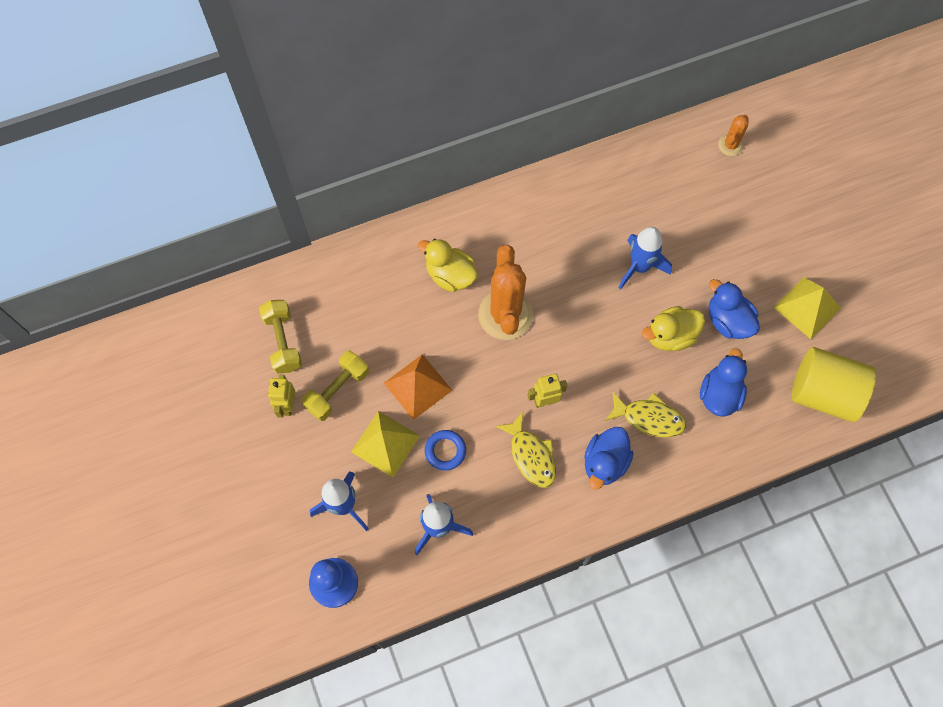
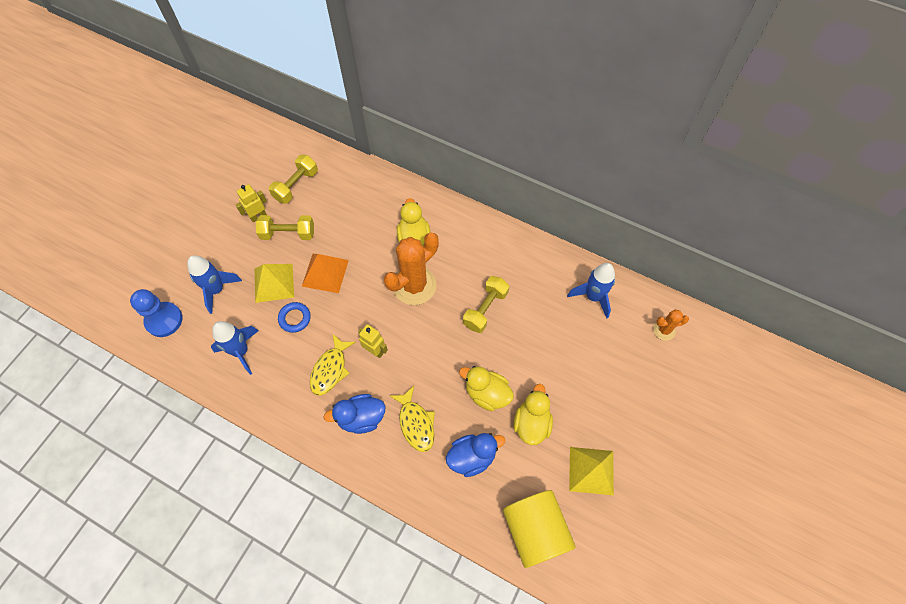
camera: 50 degrees right, 5 degrees down
(585, 272) = (485, 309): none -> yellow dumbbell
(639, 267) = (519, 338): blue rocket -> blue rocket (593, 297)
(728, 321) = (531, 423): blue duck -> yellow duck

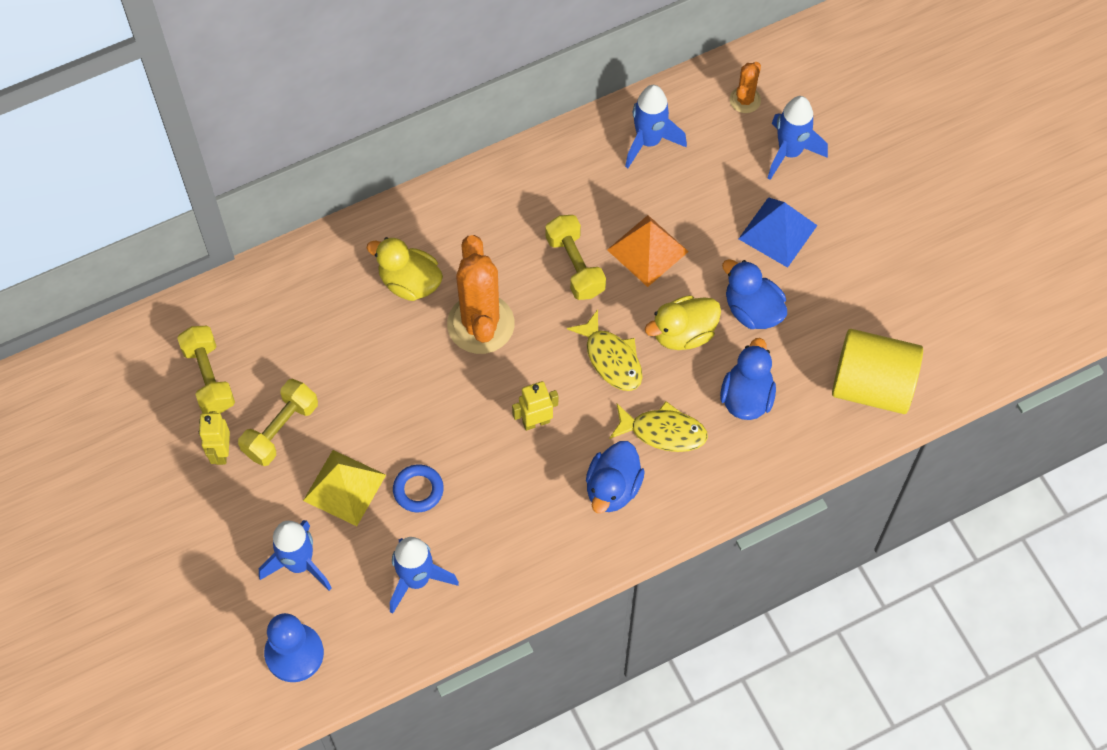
camera: 55 degrees left, 0 degrees up
(325, 273) = (379, 417): orange pyramid -> orange pyramid (647, 250)
(330, 369) = (522, 487): yellow fish -> yellow fish (611, 358)
(531, 423) = (752, 310): yellow duck -> blue duck
(591, 470) = (848, 287): yellow pyramid -> none
(594, 404) = (778, 232): none -> blue pyramid
(652, 377) = (789, 152): none -> blue rocket

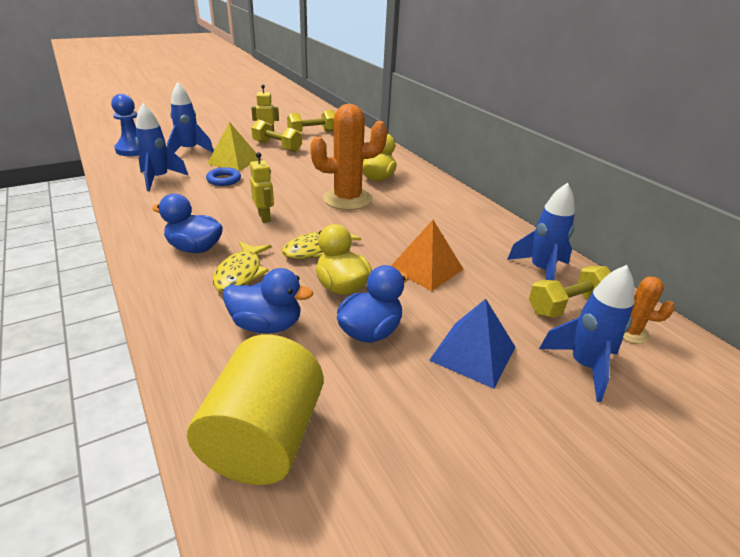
camera: 85 degrees right, 30 degrees down
(575, 266) = (403, 234): yellow dumbbell -> yellow dumbbell (567, 305)

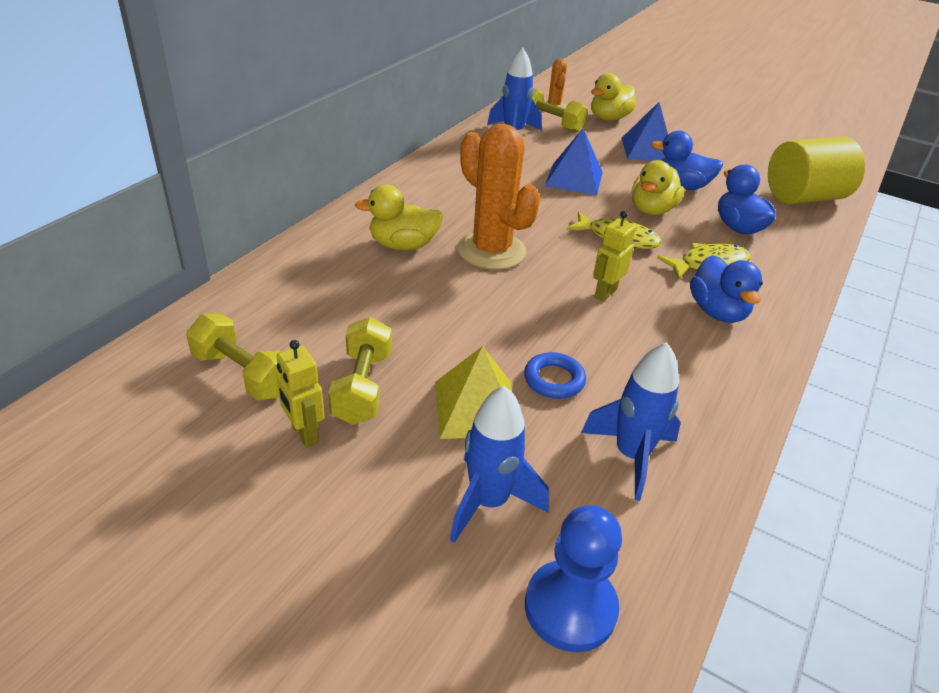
camera: 120 degrees left, 5 degrees up
(426, 268) = (574, 178): orange pyramid -> blue pyramid
(584, 366) = (609, 118): blue rocket -> yellow duck

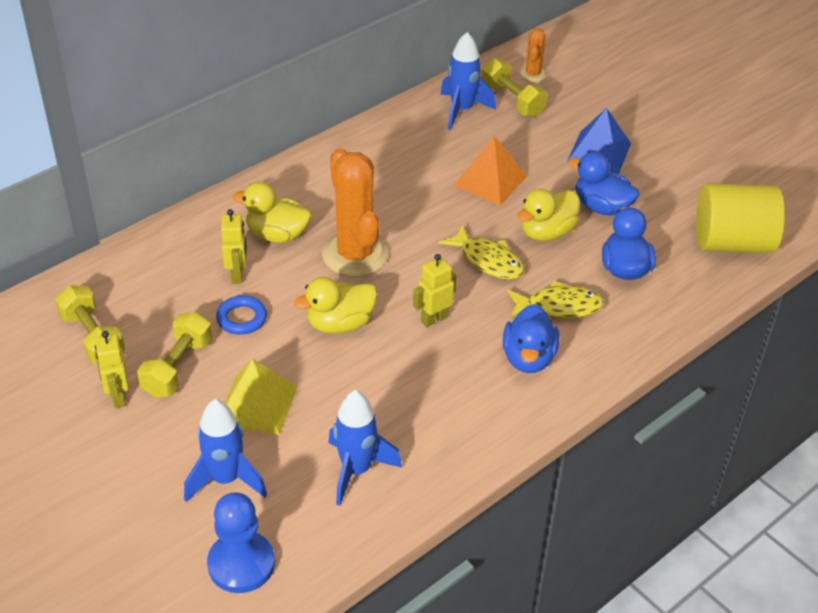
camera: 20 degrees right, 5 degrees up
(381, 285) = (237, 275): none -> yellow robot
(554, 380) = (334, 393): blue ring -> blue ring (242, 318)
(574, 178) = (490, 180): blue pyramid -> orange pyramid
(609, 118) = (585, 101): yellow duck -> yellow duck (340, 324)

